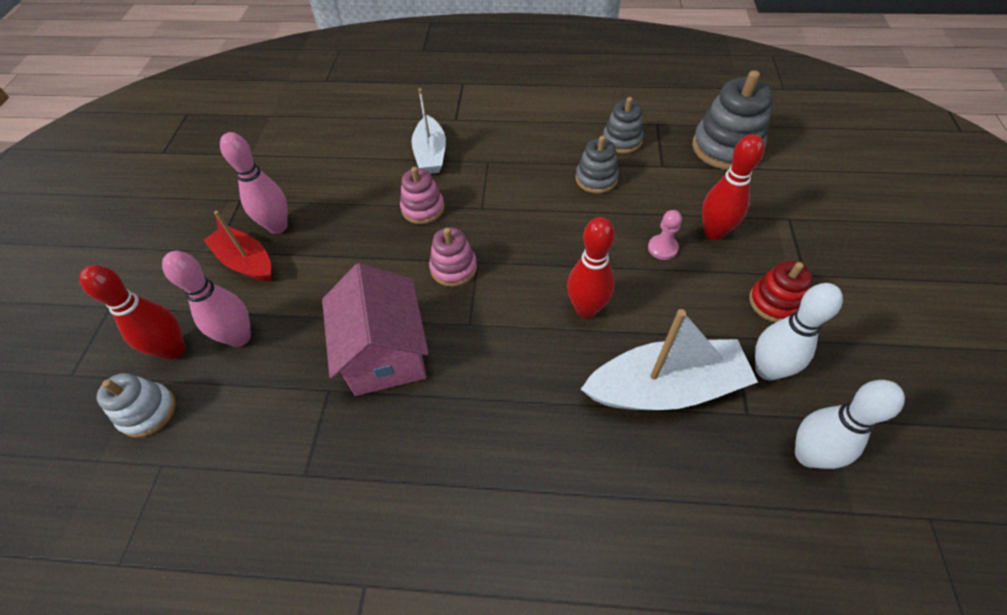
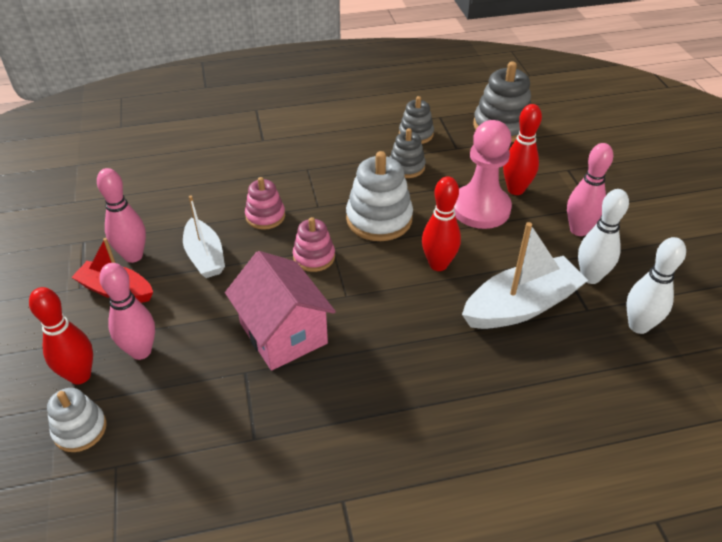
camera: 20 degrees left, 10 degrees down
(430, 154) = (252, 172): white boat -> white boat (205, 256)
(541, 237) = (379, 219): none -> white stacking toy
(662, 248) = (480, 208): pink pawn -> pink pawn, size x2.35
(774, 302) = (578, 230): red stacking toy -> pink bowling pin

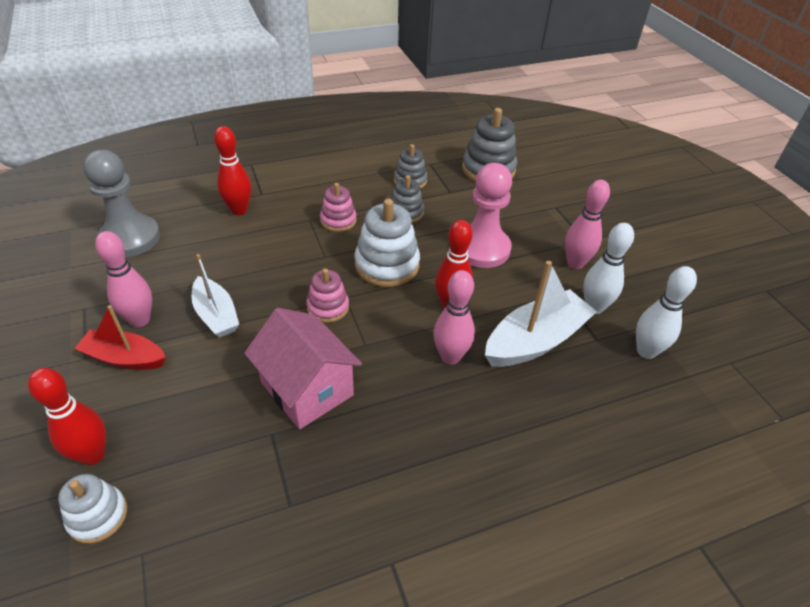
camera: 10 degrees left, 0 degrees up
(131, 177) = (130, 238): none -> grey pawn
(141, 351) = (158, 421): pink bowling pin -> pink bowling pin (450, 357)
(265, 216) = (273, 269): pink stacking toy -> pink stacking toy (338, 220)
(515, 189) = (511, 228): red bowling pin -> red bowling pin (239, 210)

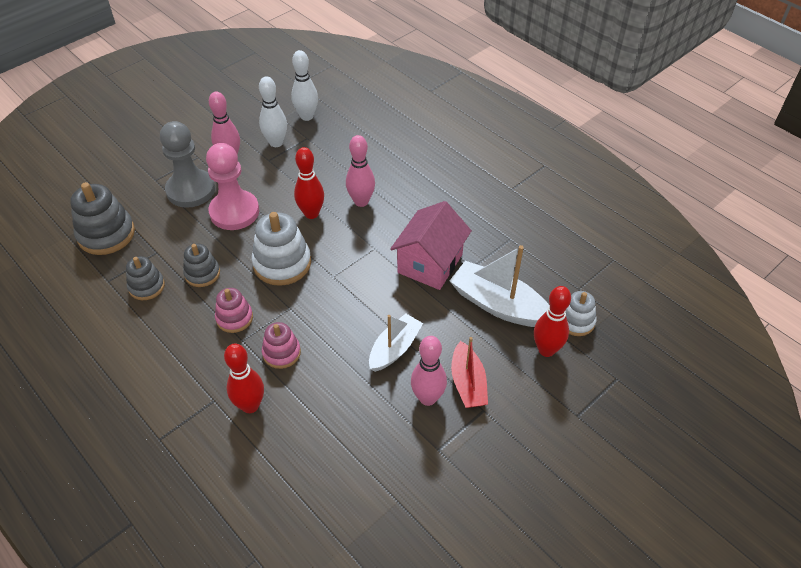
camera: 110 degrees left, 5 degrees up
(130, 238) = (334, 477): grey pawn -> grey pawn (191, 190)
(328, 307) = (349, 282): pink stacking toy -> pink stacking toy (281, 353)
(535, 341) = (324, 165): white boat -> white boat (498, 305)

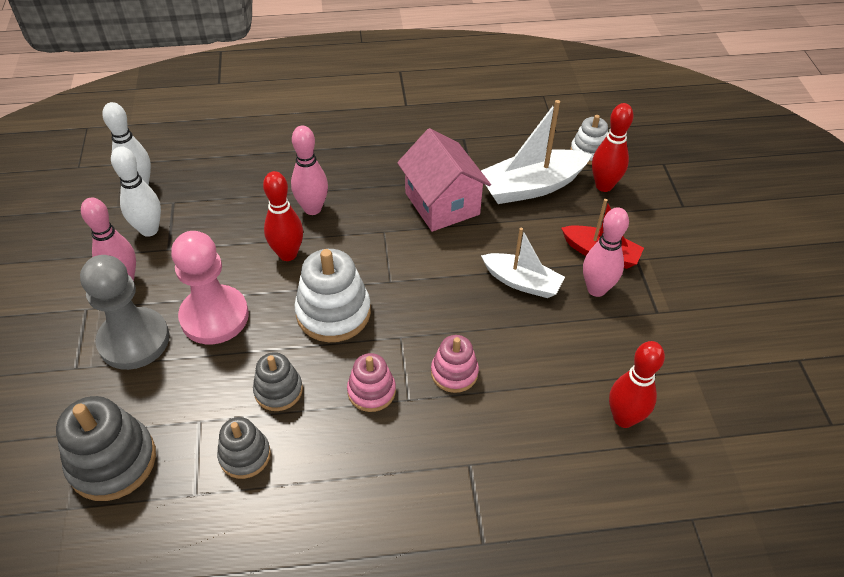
camera: 55 degrees left, 0 degrees up
(250, 405) = (501, 433): red bowling pin -> red bowling pin (624, 418)
(394, 349) = (522, 282): white boat -> white boat turned 135 degrees clockwise

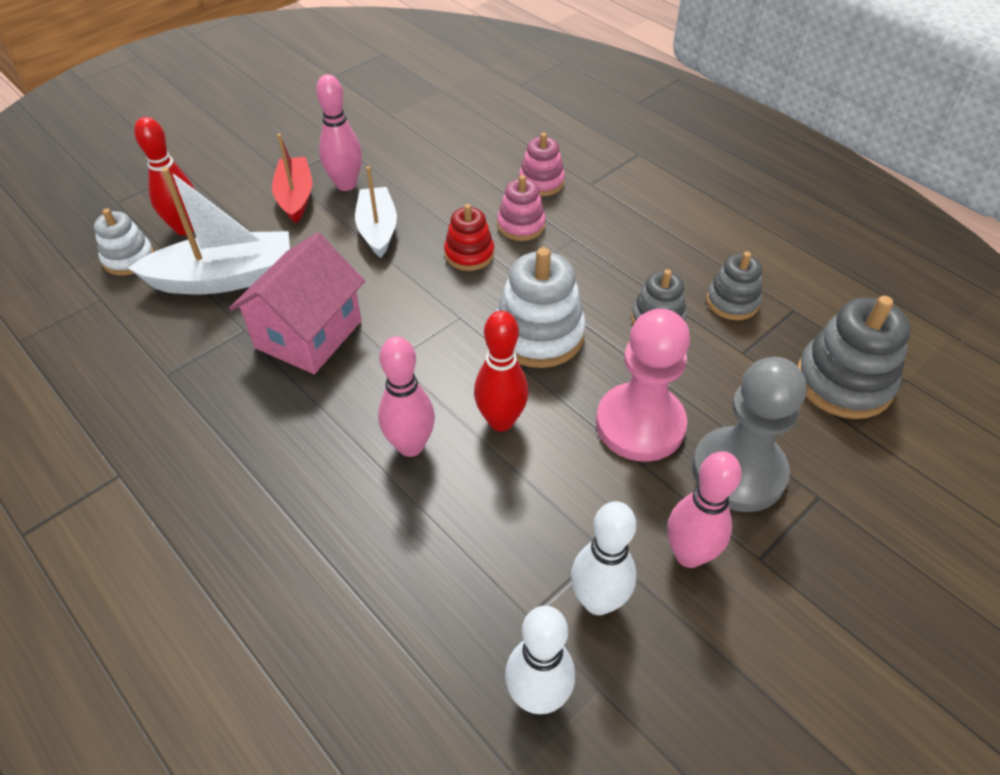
camera: 125 degrees left, 0 degrees up
(371, 391) = (591, 262): pink stacking toy -> pink stacking toy (541, 182)
(448, 320) = (469, 254): none -> red stacking toy
(531, 186) = (225, 278): white boat -> white boat turned 45 degrees counterclockwise
(624, 418) = (470, 130): red bowling pin -> none

